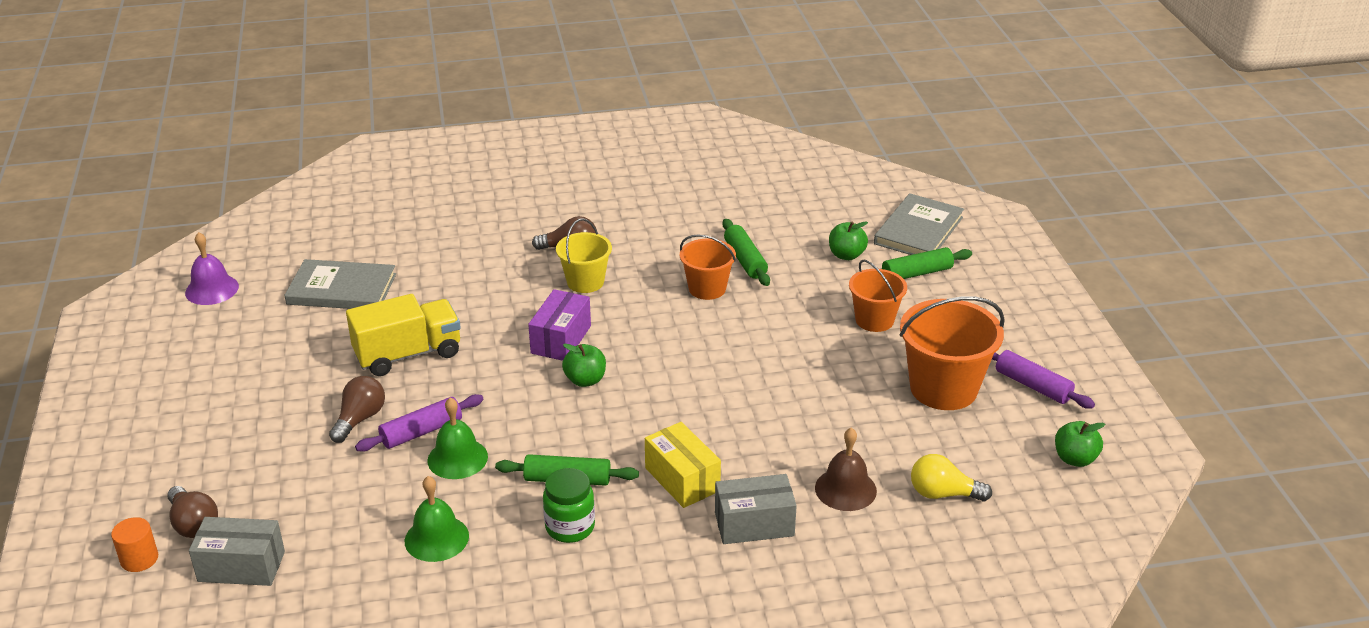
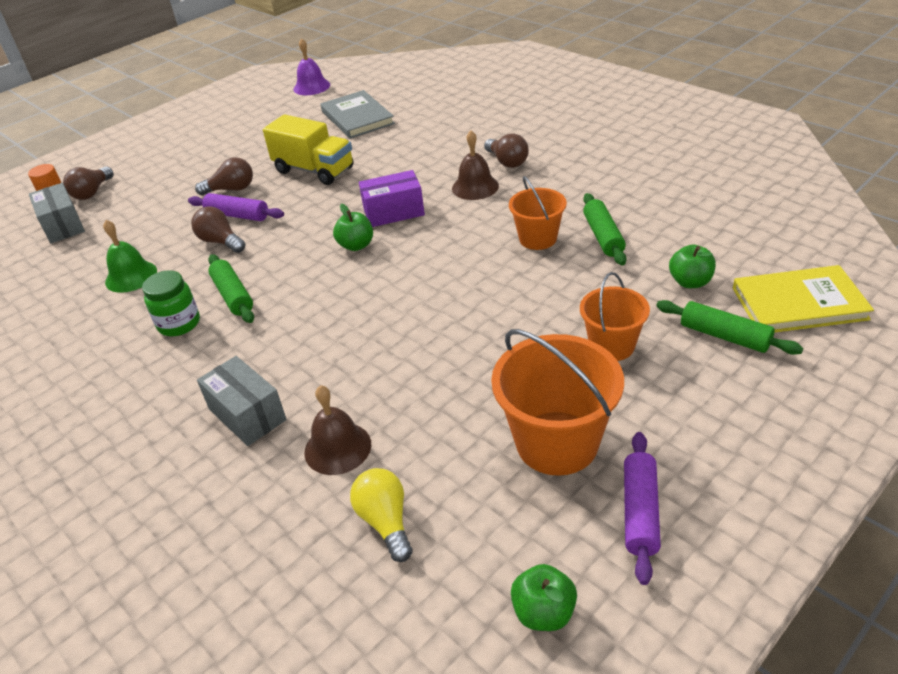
camera: 60 degrees right, 5 degrees up
(457, 458) = (220, 242): green bell -> brown light bulb
(585, 282) = (475, 187): yellow bucket -> brown bell
(682, 479) = (276, 348): yellow box -> none
(745, 260) = (603, 236): green rolling pin -> green rolling pin turned 45 degrees counterclockwise
(918, 230) = (799, 303): grey book -> yellow book

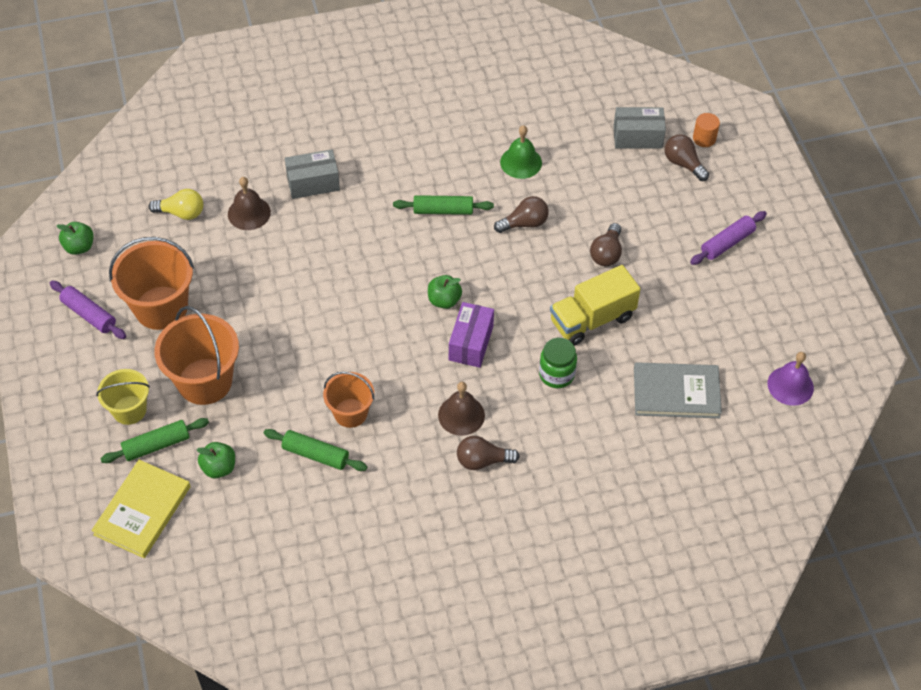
camera: 115 degrees right, 15 degrees up
(179, 324) = (435, 174): green jar -> green jar (556, 374)
(237, 215) = (557, 245): purple rolling pin -> purple rolling pin (727, 243)
(612, 346) = (204, 381): orange bucket -> orange bucket, size x1.64
(715, 382) = (129, 410): none -> yellow bucket

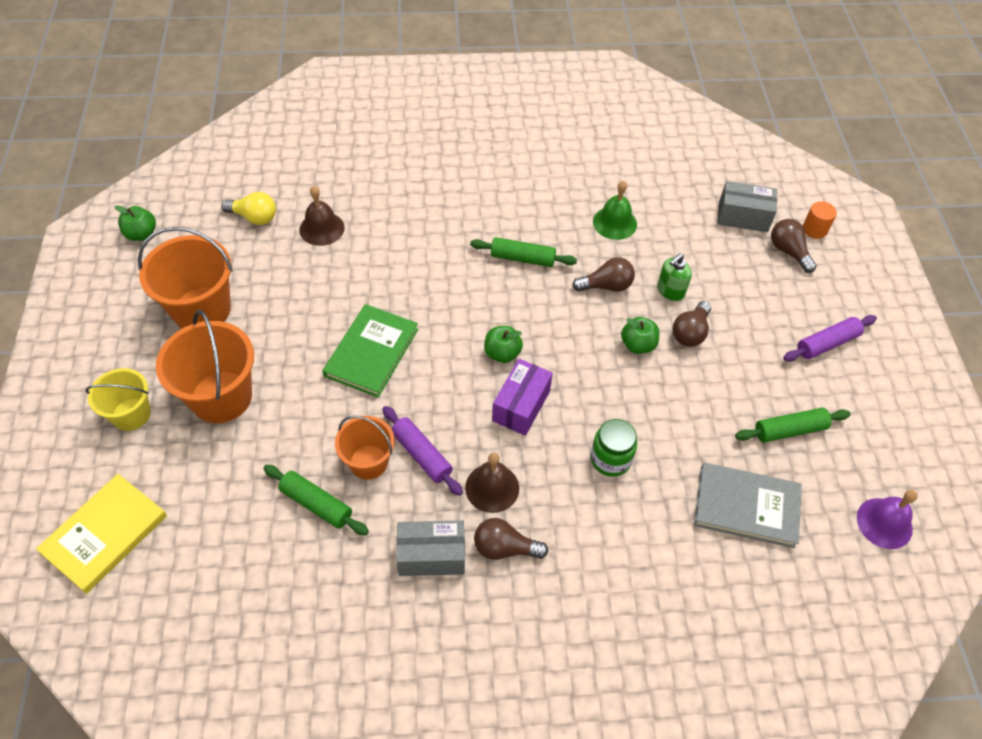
camera: 10 degrees right, 0 degrees up
(89, 315) = (126, 304): purple rolling pin -> purple rolling pin (421, 455)
(156, 445) = (146, 459): green rolling pin -> green rolling pin (789, 430)
(219, 468) = (205, 499): green apple -> green apple (638, 345)
(313, 183) = (395, 209): grey box -> grey box (431, 555)
(327, 319) = (371, 352): none -> green book
(583, 218) = (670, 291): none -> green soap dispenser
(592, 319) = (662, 403): yellow truck -> none

